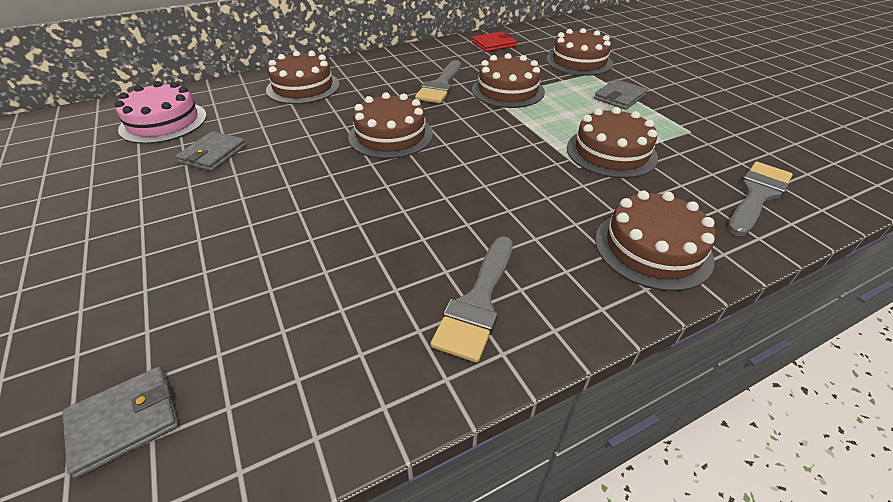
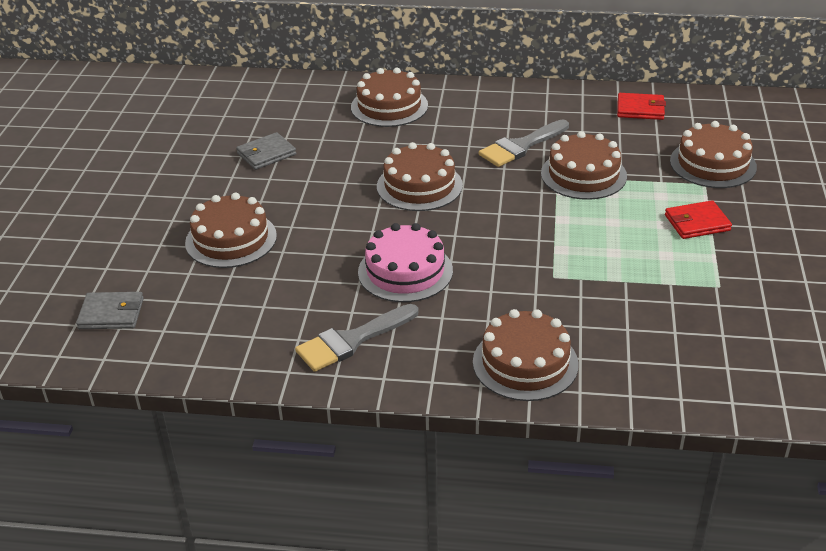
camera: 35 degrees right, 5 degrees down
(163, 122) = (250, 109): pink cake -> pink cake (405, 271)
(611, 152) = (603, 275): brown cake -> brown cake (231, 239)
(619, 97) = (697, 223): grey wallet -> red wallet
(757, 195) = (687, 366): grey brush -> none

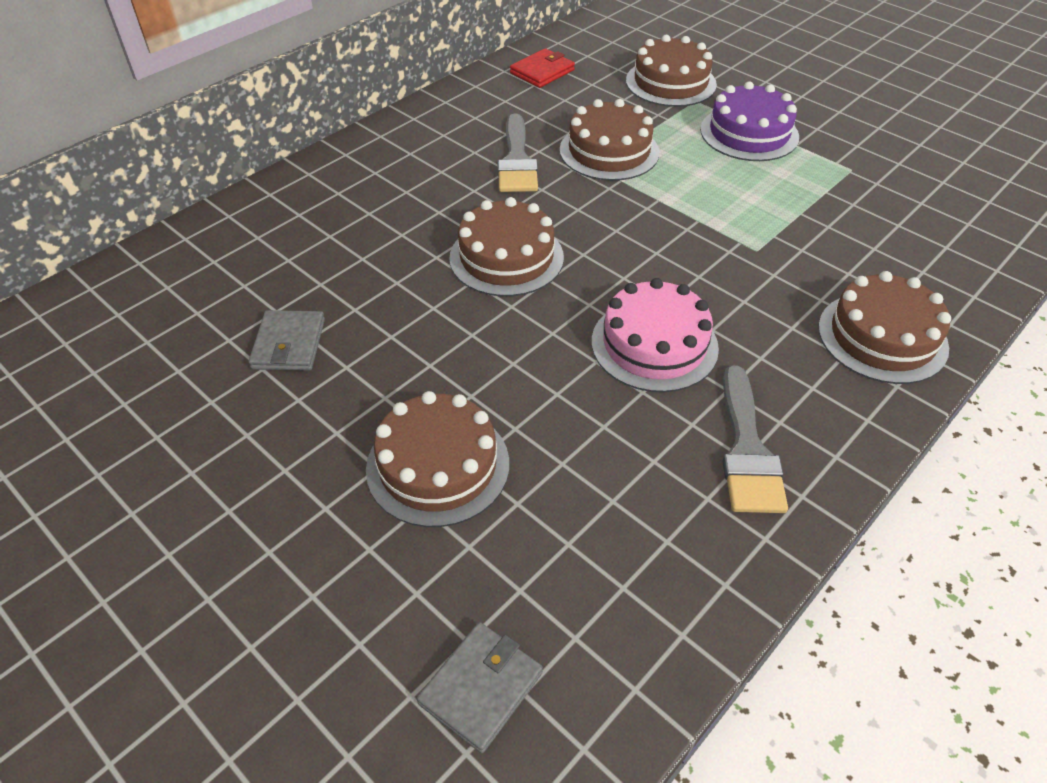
camera: 55 degrees left, 10 degrees up
(389, 106) = (326, 204): brown cake -> none
(697, 223) = (749, 133): red wallet -> purple cake

